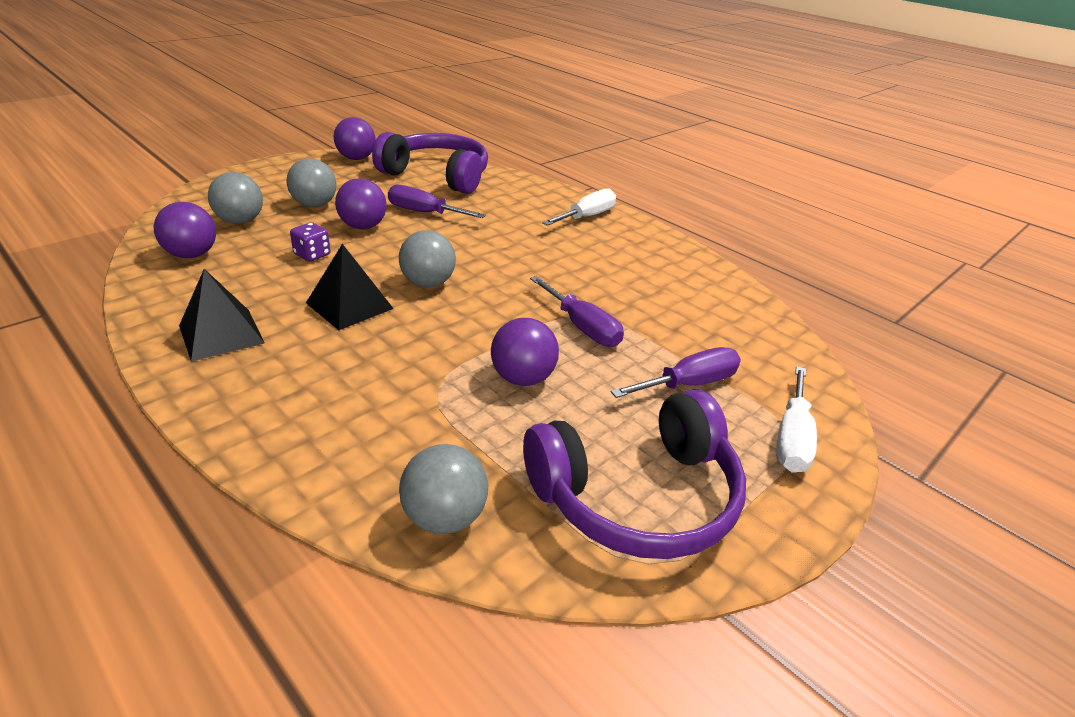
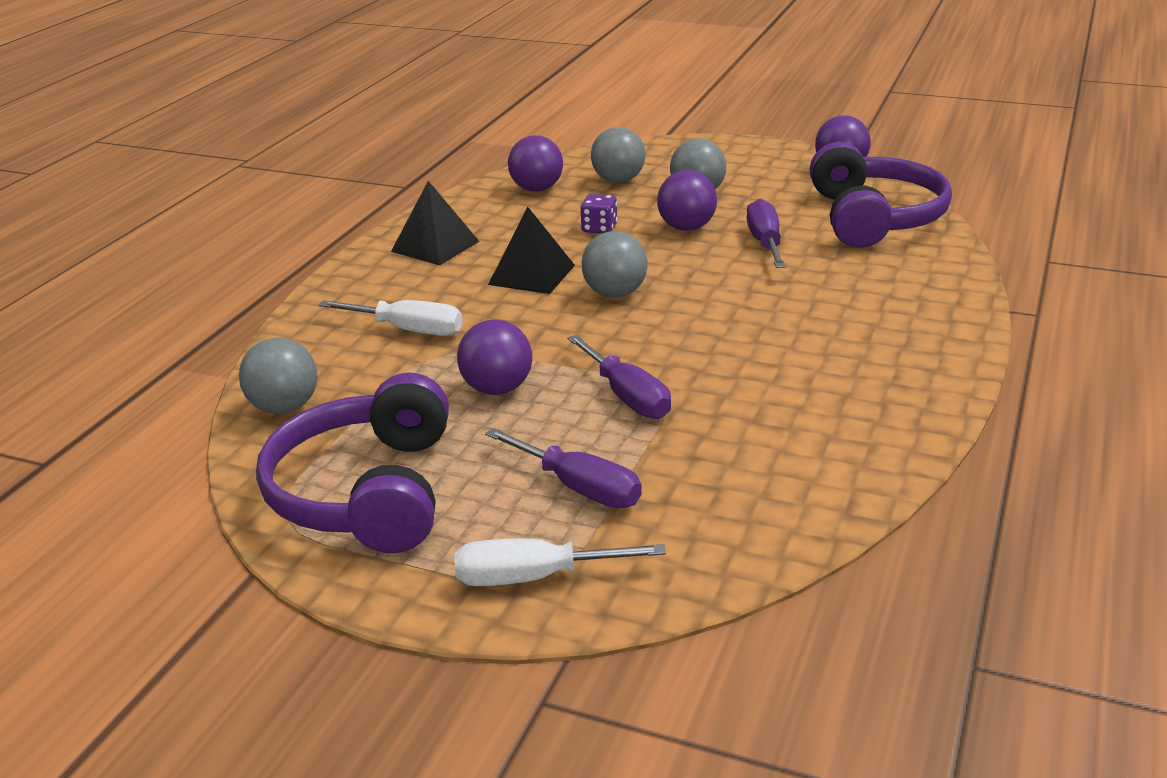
camera: 70 degrees right, 5 degrees down
(582, 327) = (627, 396): purple screwdriver -> purple screwdriver turned 60 degrees counterclockwise
(587, 217) = (917, 332): white screwdriver -> white screwdriver (409, 330)
(637, 495) = (367, 492): purple headphones -> purple headphones turned 45 degrees clockwise

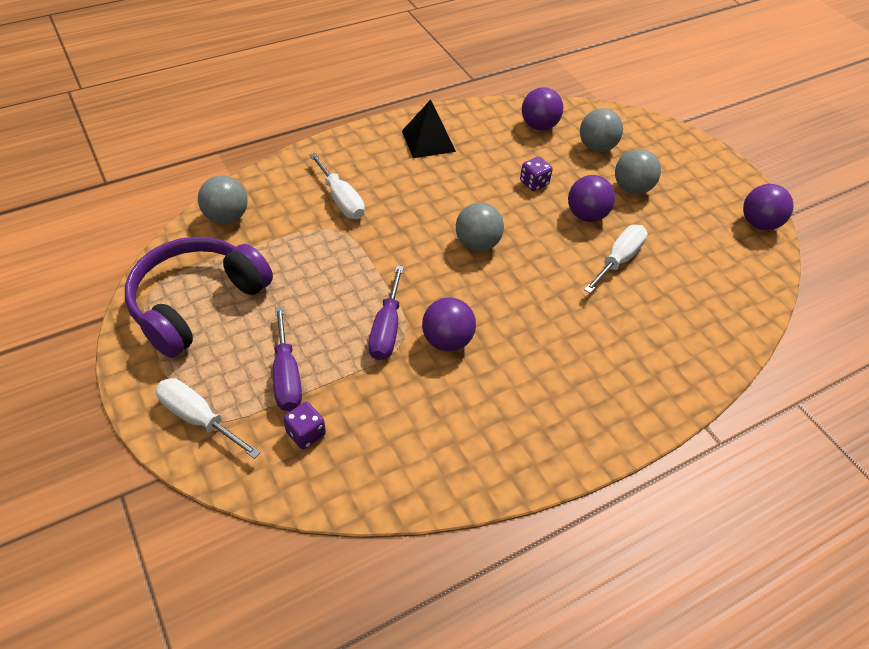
camera: 35 degrees right, 20 degrees up
(497, 389) = (332, 275): purple ball -> purple ball (447, 340)
(532, 275) = (451, 198): black pyramid -> none
(676, 516) = (306, 433): none -> purple dice
(765, 243) = (618, 260): purple screwdriver -> white screwdriver
(874, 218) = (720, 284): purple headphones -> none

